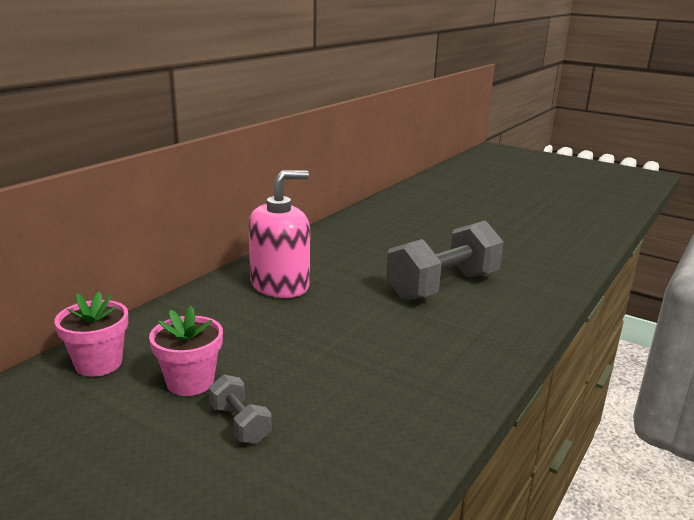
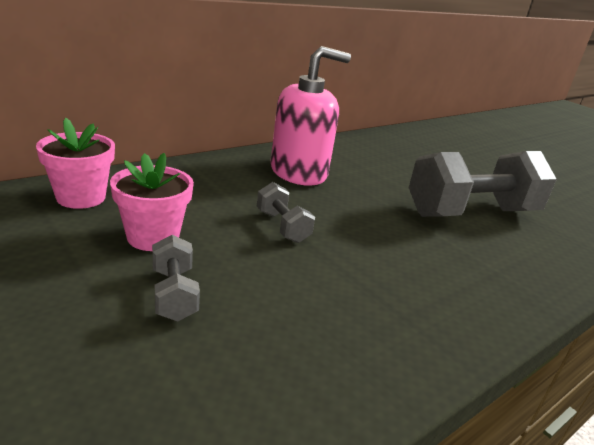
camera: 15 degrees right, 5 degrees up
(294, 342) = (282, 226): none -> grey dumbbell

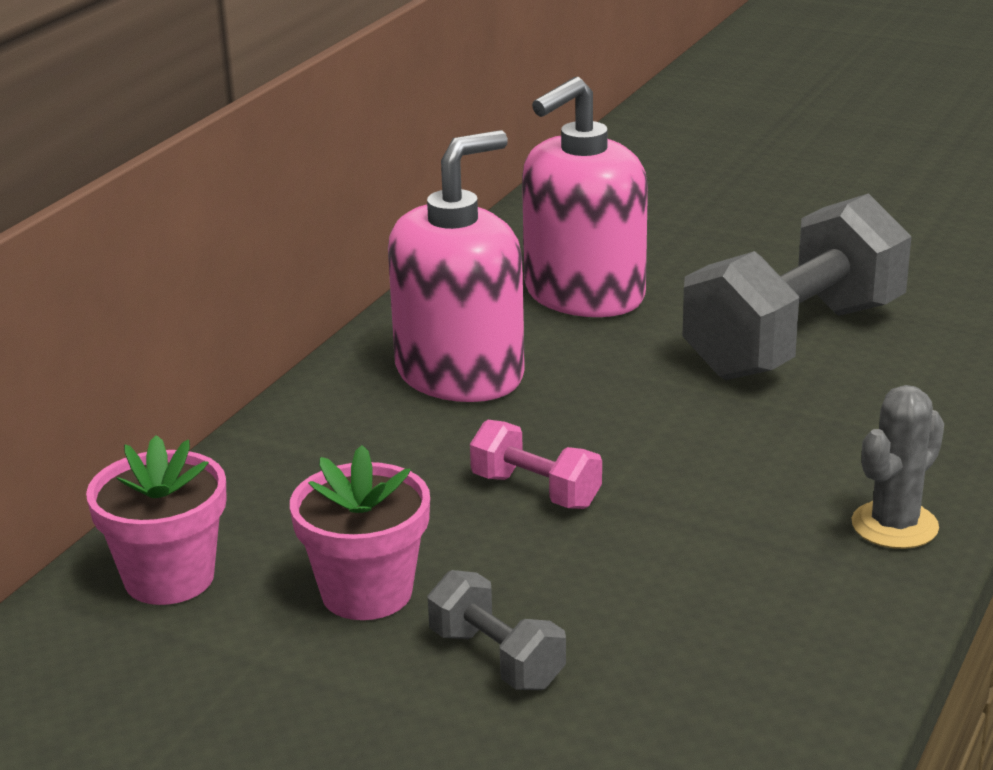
camera: 20 degrees left, 0 degrees up
(282, 226) = (536, 491): grey dumbbell -> pink dumbbell
(383, 164) = (584, 294): none -> pink soap dispenser
(463, 319) = (894, 525): none -> grey cactus

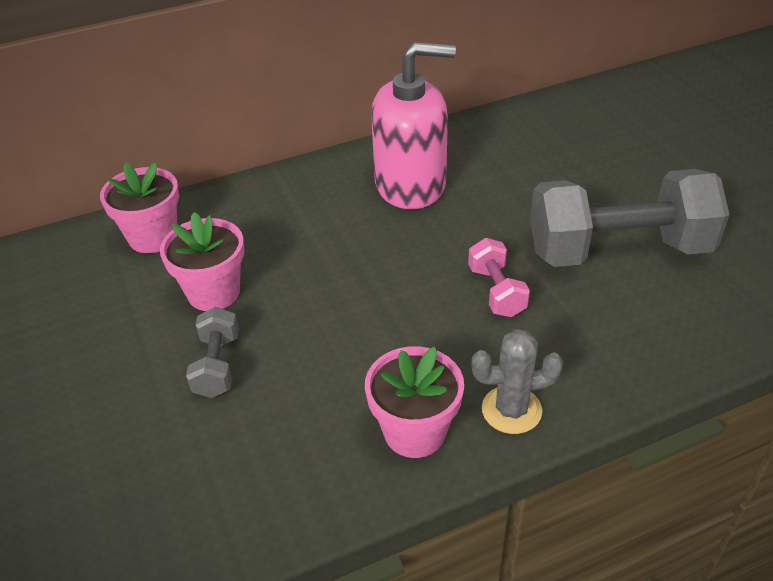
camera: 40 degrees right, 15 degrees up
(536, 491) = (356, 276): pink dumbbell -> pink dumbbell (496, 291)
(584, 294) = (536, 163): pink soap dispenser -> none
(827, 595) = (414, 432): none -> pink flower pot

